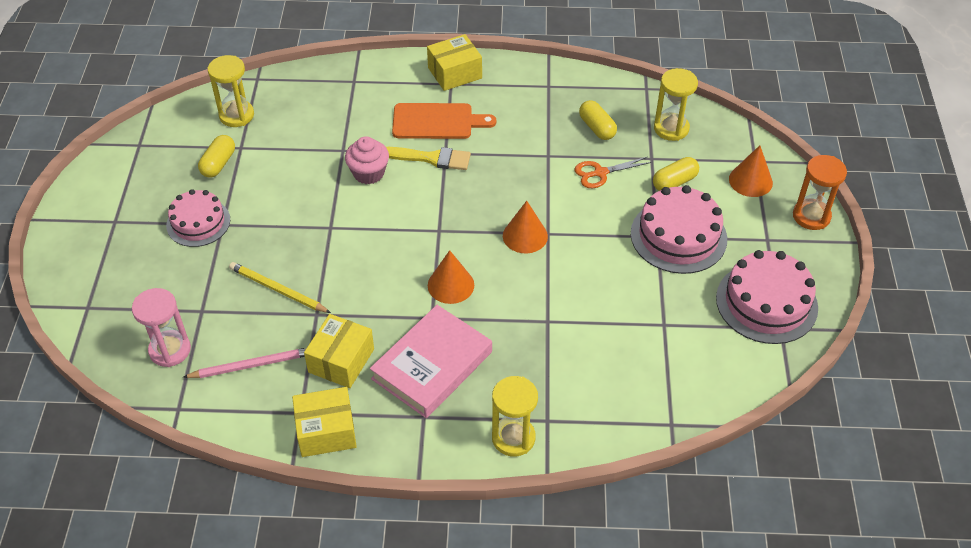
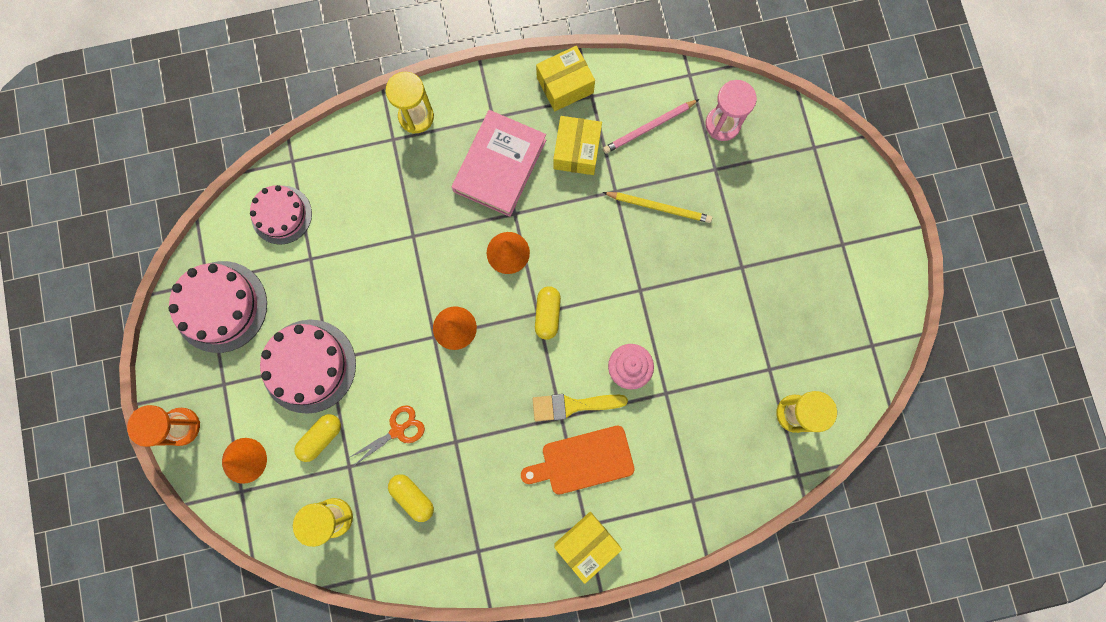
camera: 165 degrees right, 30 degrees up
(198, 222) = (765, 263): pink cake -> pink cake (281, 215)
(218, 164) = (781, 341): yellow capsule -> yellow capsule (547, 314)

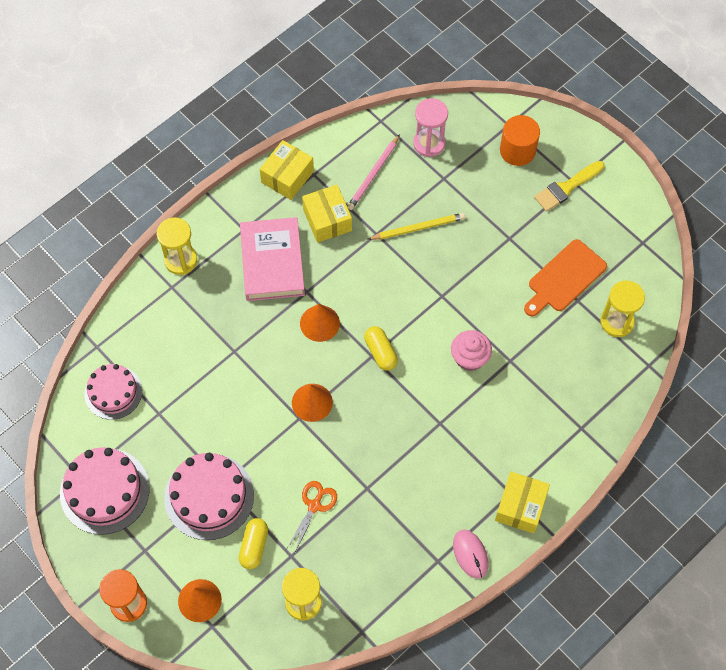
camera: 30 degrees left, 15 degrees down
(413, 497) = (359, 549): yellow capsule -> none
(512, 562) = (470, 554): none -> pink mouse
(573, 405) = (443, 409): yellow brush -> yellow brush (566, 187)
(583, 461) = (478, 446): orange cutting board -> orange cutting board (564, 278)
(806, 179) = (517, 150): none -> orange cylinder

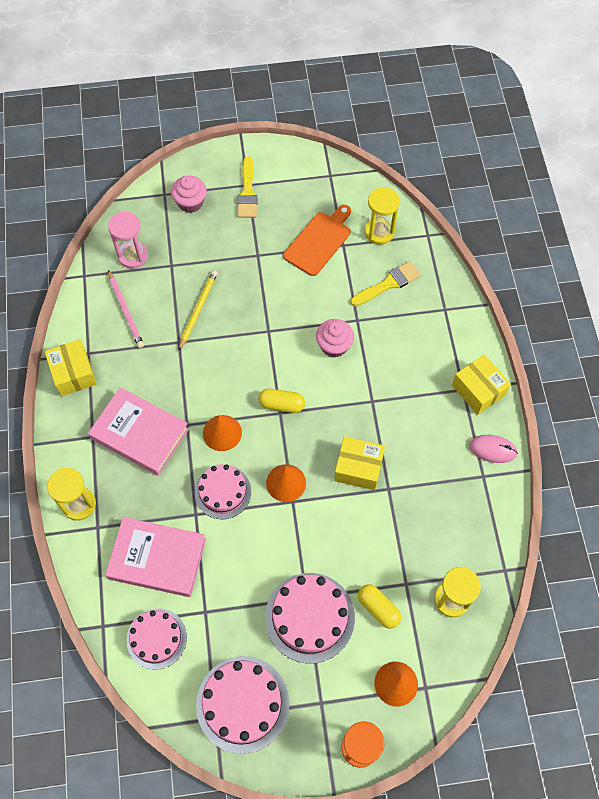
camera: 55 degrees left, 0 degrees up
(177, 348) = (157, 559): none -> pink book
(268, 359) = (223, 492): none -> pink cake
(314, 505) = (375, 538): orange scissors -> none
(327, 220) = (137, 369): yellow box -> yellow box (358, 468)
(517, 150) = (190, 202): orange cylinder -> pink cupcake
(564, 278) = (319, 241): orange cutting board -> orange cutting board turned 135 degrees counterclockwise
(568, 363) = (388, 284): none -> yellow brush

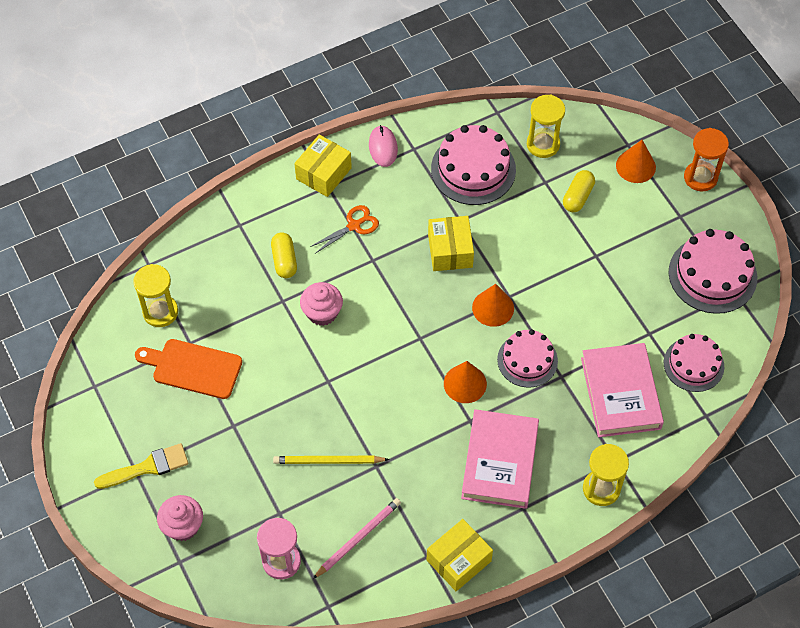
camera: 110 degrees left, 5 degrees down
(281, 404) = (410, 339): yellow capsule -> yellow capsule (284, 261)
(309, 617) = (612, 247): pink cake -> pink cake (473, 169)
(388, 284) = (226, 284): yellow brush -> none
(413, 397) = (354, 226): none -> orange scissors

